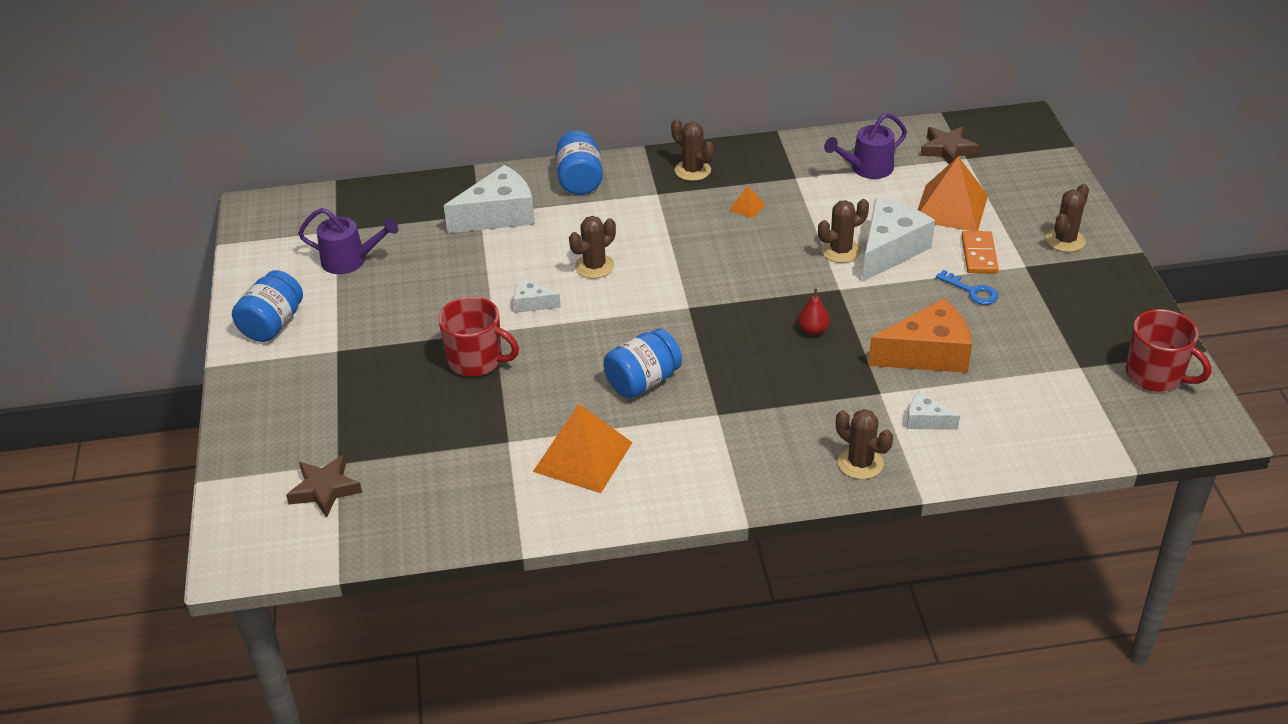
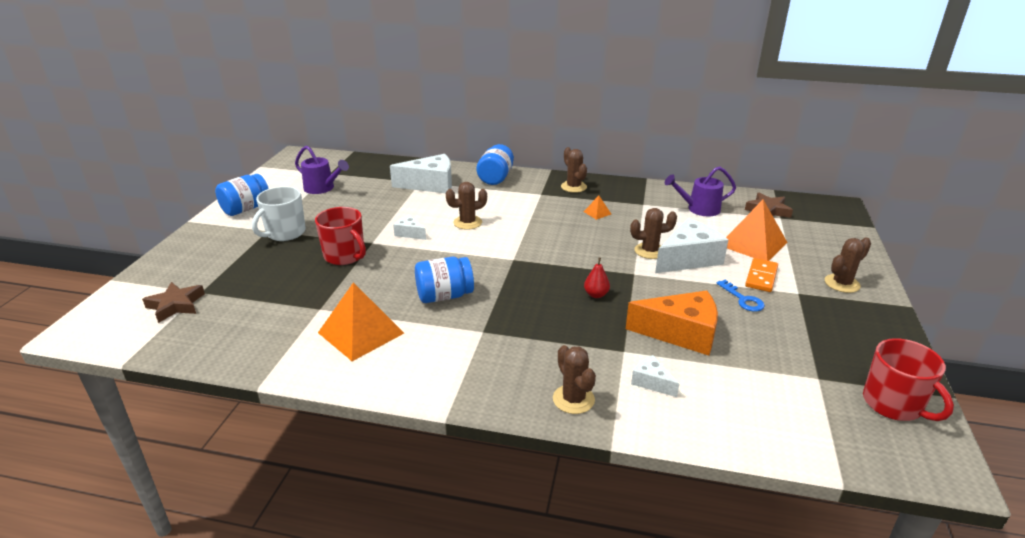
camera: 20 degrees right, 10 degrees down
(365, 348) = (285, 233): none -> white mug

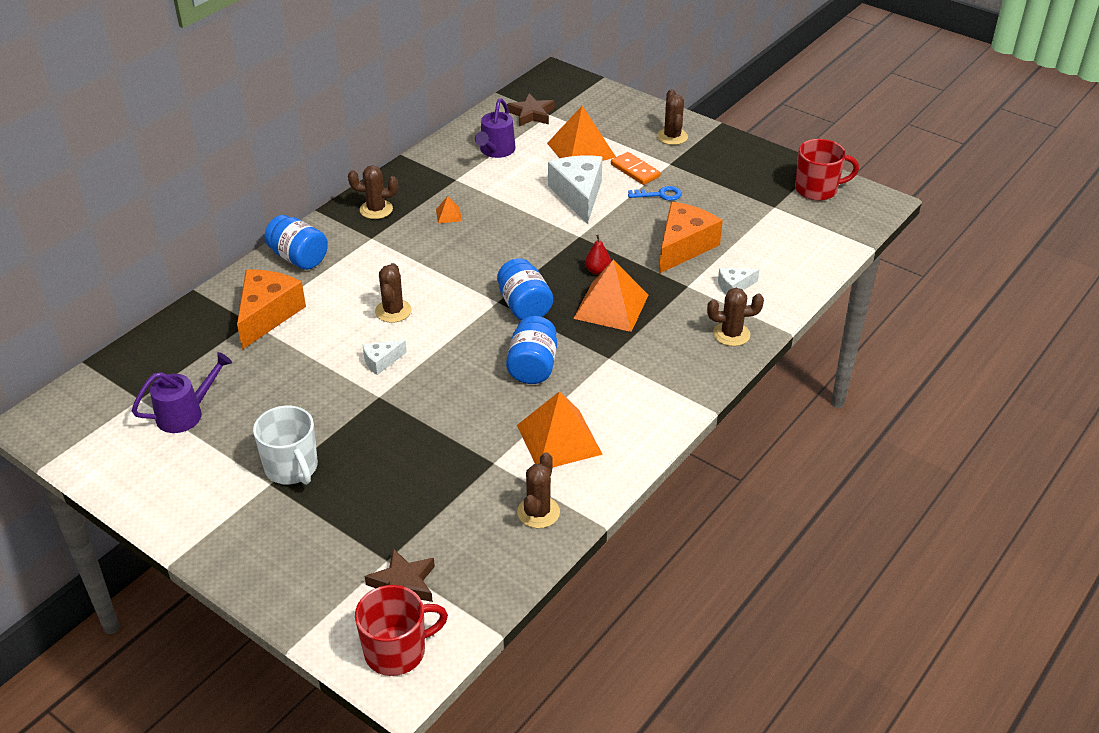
camera: 65 degrees left, 10 degrees up
(246, 209) = (184, 498): blue jar -> blue jar (524, 306)
(345, 256) = (394, 424): red mug -> red mug (397, 651)
(430, 185) = (267, 315): white cheese -> orange cheese
(553, 314) = (611, 306): none -> orange pyramid
(649, 251) = (548, 212): brown cactus -> brown cactus (538, 512)

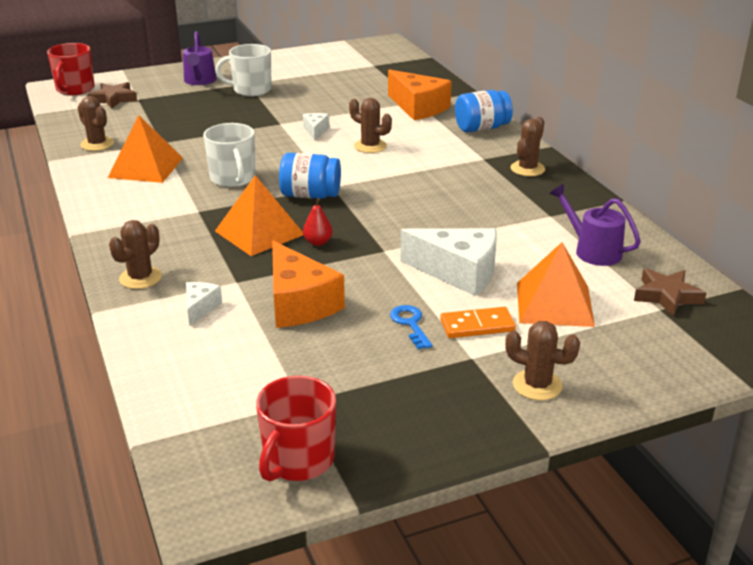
camera: 120 degrees right, 10 degrees down
(186, 413) = (342, 73): purple watering can -> purple watering can (199, 81)
(448, 215) = (487, 197): orange pyramid -> none
(532, 367) = (233, 179): blue jar -> white mug
(659, 195) = (410, 324): blue key -> blue key turned 135 degrees clockwise

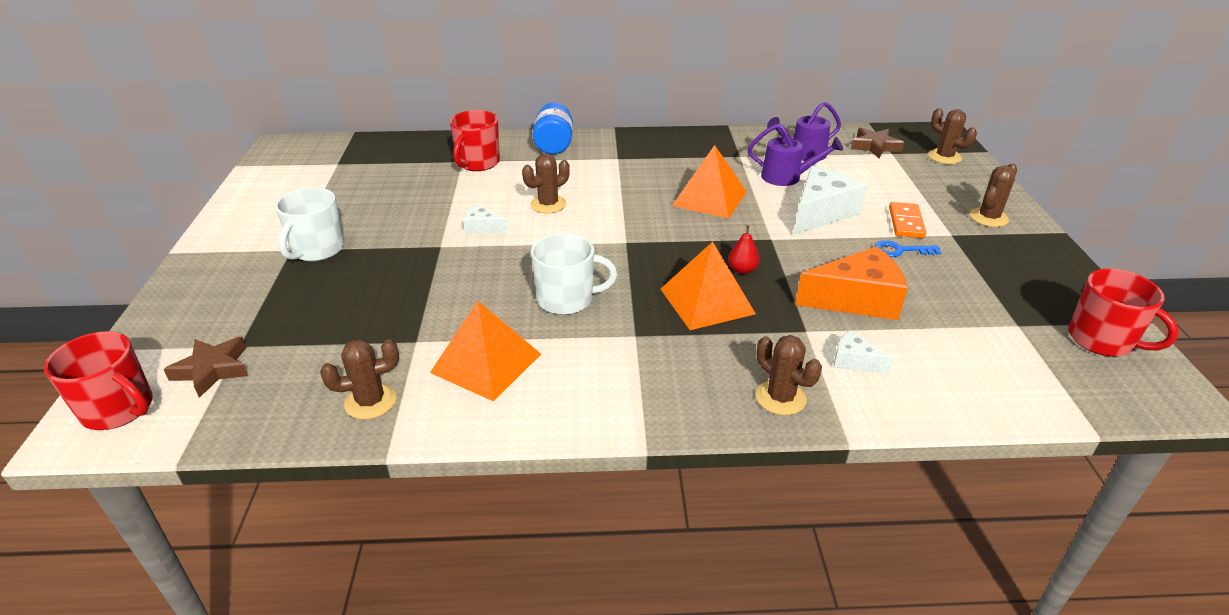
camera: 70 degrees left, 5 degrees up
(199, 81) = (238, 284): purple watering can -> purple watering can (787, 177)
(310, 195) = (639, 257): blue jar -> none
(418, 107) = (478, 163): orange cheese -> red mug
(527, 169) = (651, 145): brown cactus -> brown cactus (944, 157)
(554, 304) = (878, 186): orange pyramid -> orange pyramid (709, 198)

